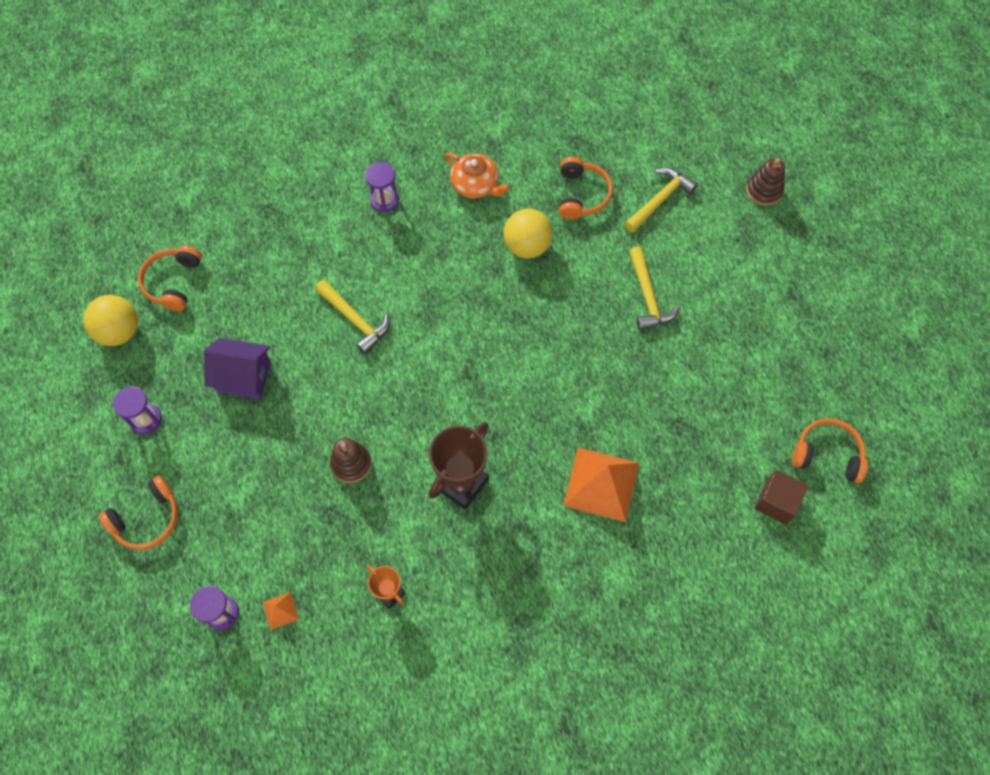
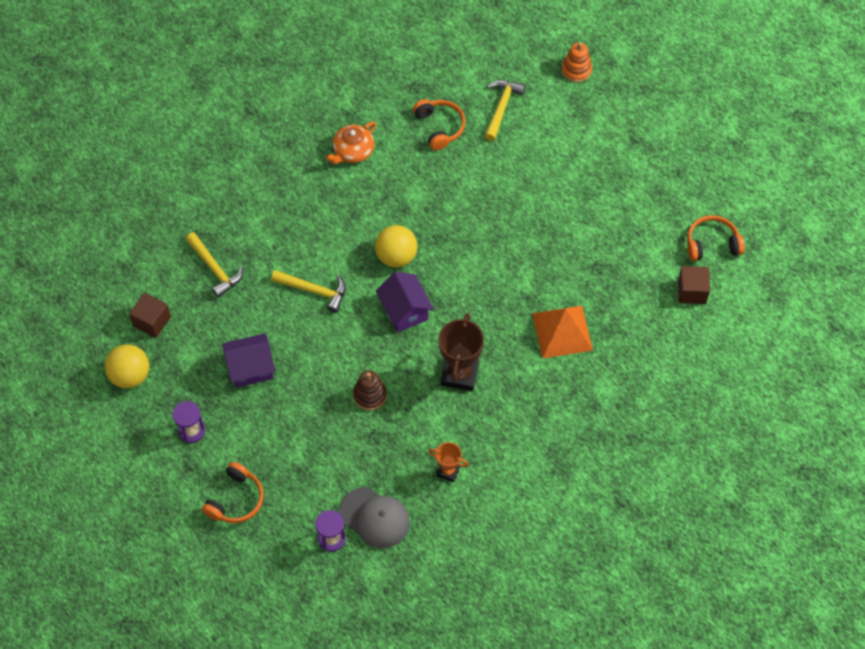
camera: 25 degrees left, 5 degrees down
(173, 282) = (152, 321): orange headphones -> brown cube
(280, 610) = (374, 518): orange pyramid -> grey cap
(384, 200) = (286, 191): purple hourglass -> none
(439, 383) = (405, 311): none -> purple house
(476, 184) = (353, 151): orange teapot -> orange teapot turned 120 degrees clockwise
(527, 246) = (418, 182): yellow ball -> yellow ball (396, 256)
(648, 296) = (529, 184): yellow hammer -> yellow hammer (215, 269)
(764, 190) = (576, 70): brown stacking toy -> orange stacking toy

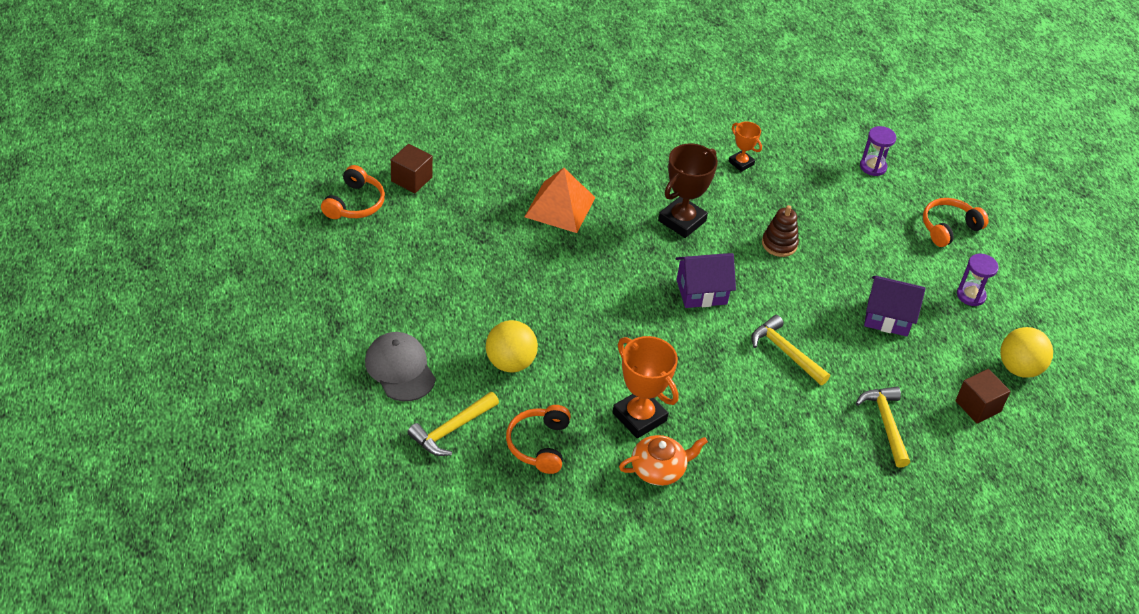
camera: 155 degrees left, 15 degrees down
(374, 518) = (826, 163): grey cap -> grey cap (400, 369)
(388, 181) = (639, 417): none -> orange trophy
(396, 256) = (678, 341): yellow ball -> yellow ball (510, 363)
(405, 311) = (701, 292): purple house -> purple house turned 75 degrees clockwise
(576, 70) = (330, 426): orange stacking toy -> none
(712, 244) = (354, 203): orange headphones -> orange headphones turned 90 degrees counterclockwise

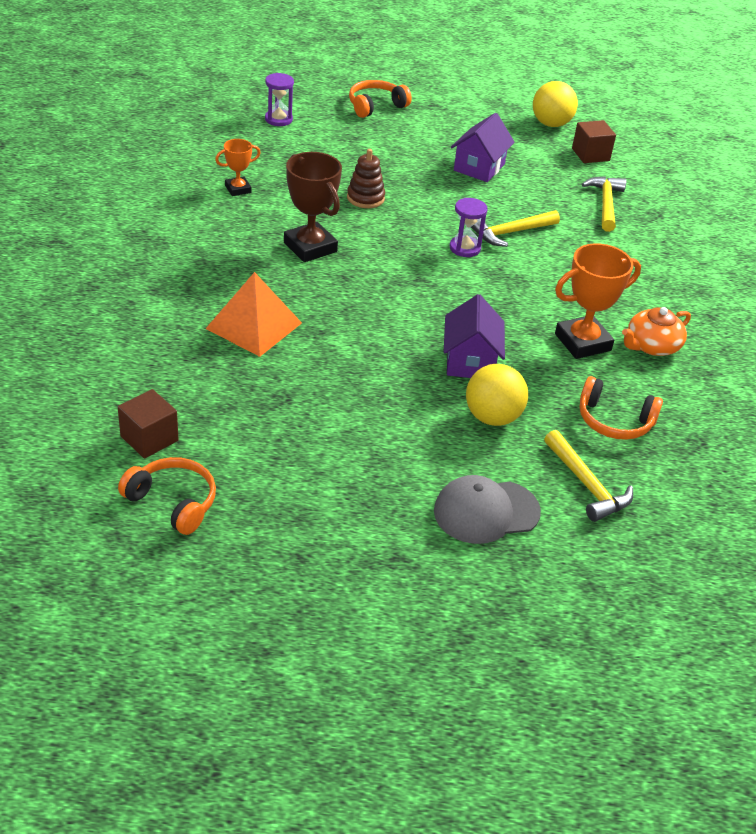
camera: 75 degrees left, 5 degrees down
(659, 469) = (651, 346): orange teapot -> orange teapot turned 120 degrees counterclockwise
(701, 292) = (418, 261): purple house -> purple house (470, 361)
(885, 424) = (605, 204): yellow hammer -> yellow hammer turned 90 degrees clockwise
(949, 228) = (376, 106): orange headphones -> orange headphones turned 75 degrees clockwise
(971, 295) = (462, 120): purple hourglass -> purple hourglass (465, 248)

